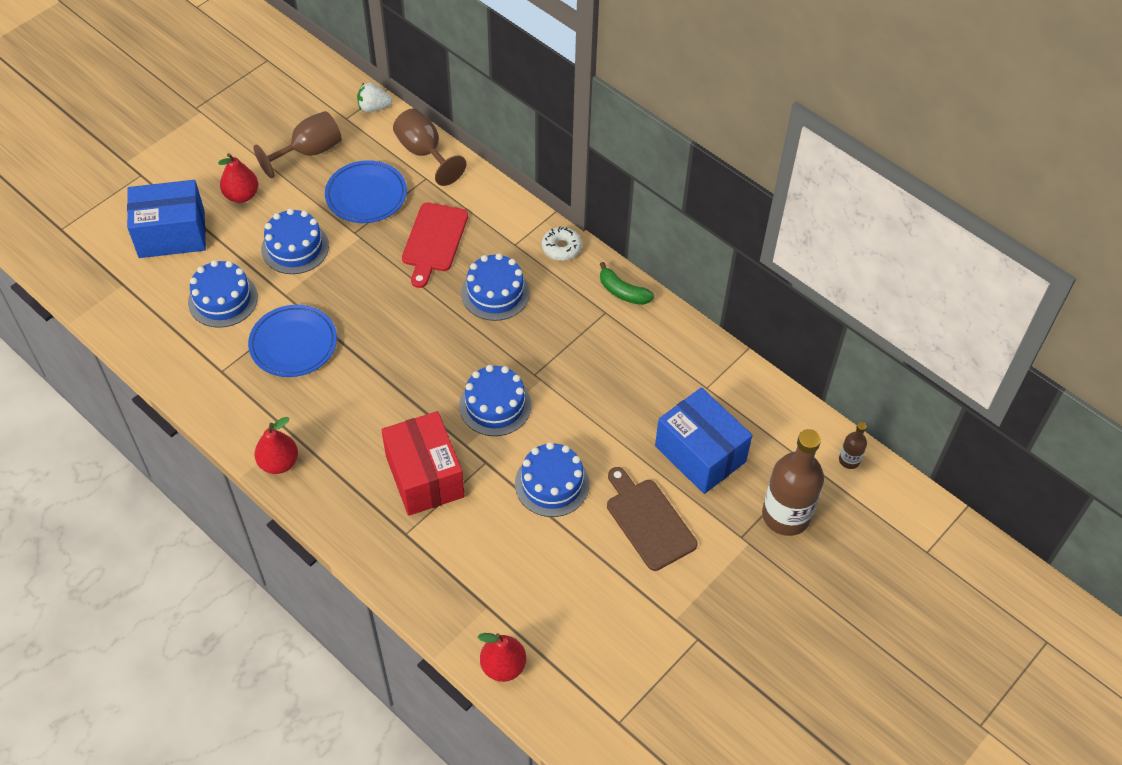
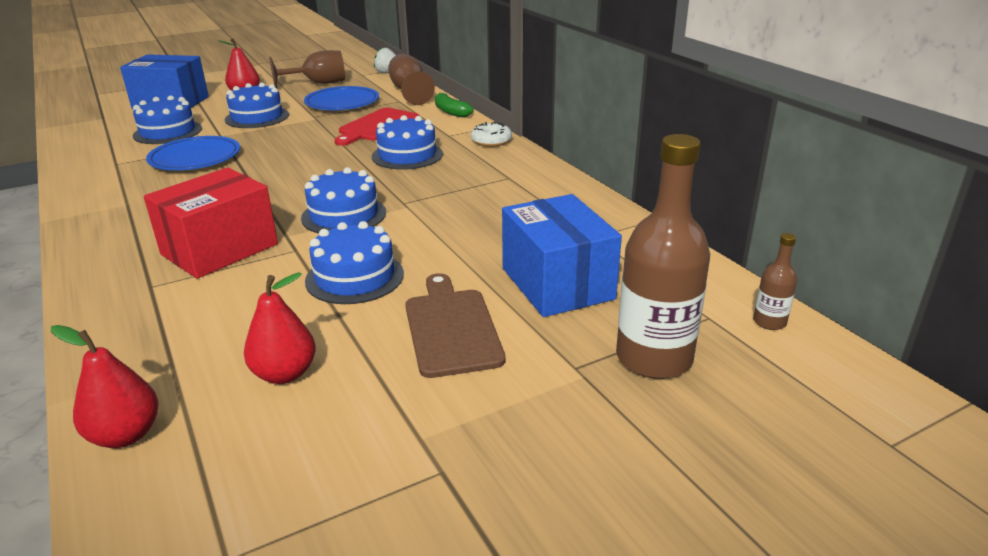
camera: 20 degrees right, 25 degrees down
(279, 463) = (90, 218): red pear -> red pear (285, 374)
(424, 476) = (219, 249): red box -> red box turned 45 degrees clockwise
(622, 292) = (535, 169): green banana -> green banana (451, 112)

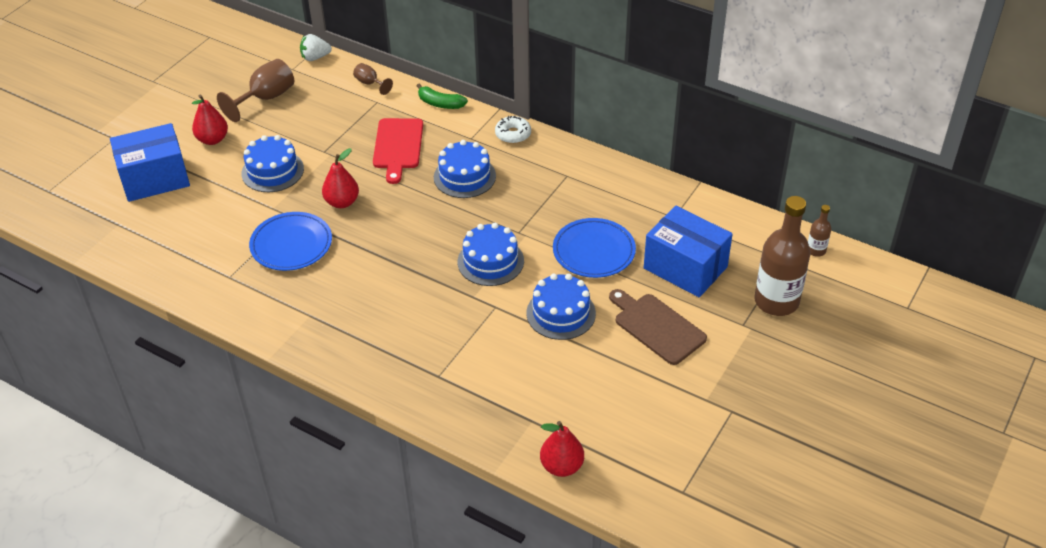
camera: 30 degrees left, 15 degrees up
(168, 132) = (216, 221): blue cake -> none
(219, 249) = (443, 327): red box -> none
(285, 374) = (599, 396): red pear -> red pear (342, 202)
(342, 103) = (327, 122): blue plate -> blue plate (594, 251)
(409, 91) = (370, 83): brown goblet -> brown goblet, size x0.54

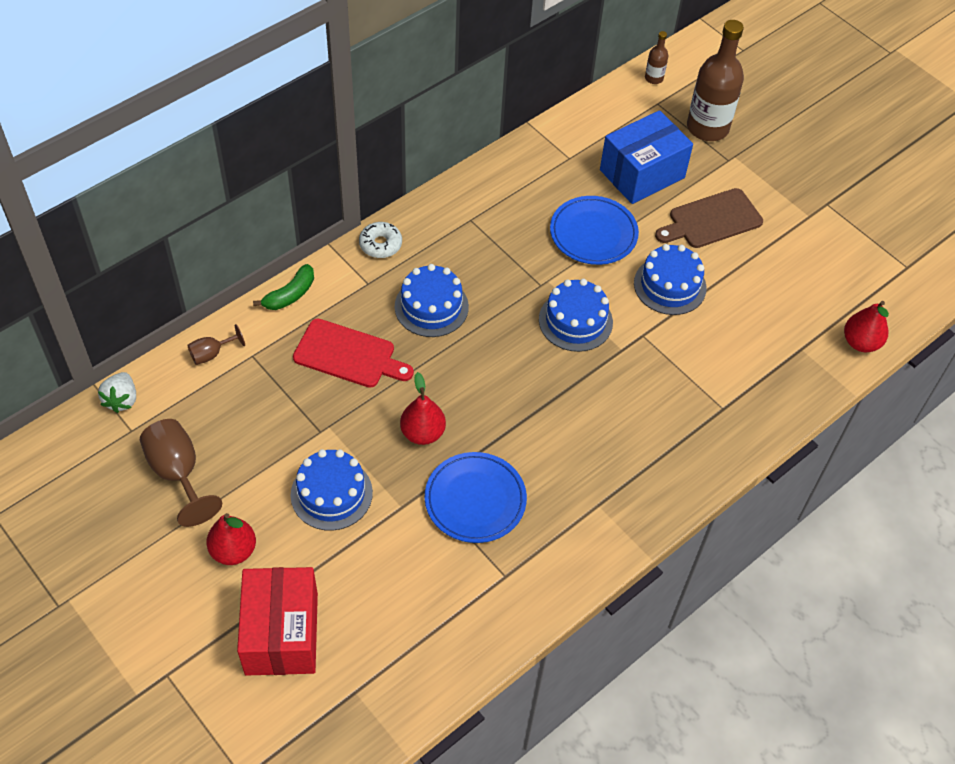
camera: 75 degrees left, 10 degrees up
(155, 178) = (281, 633): blue box -> red box

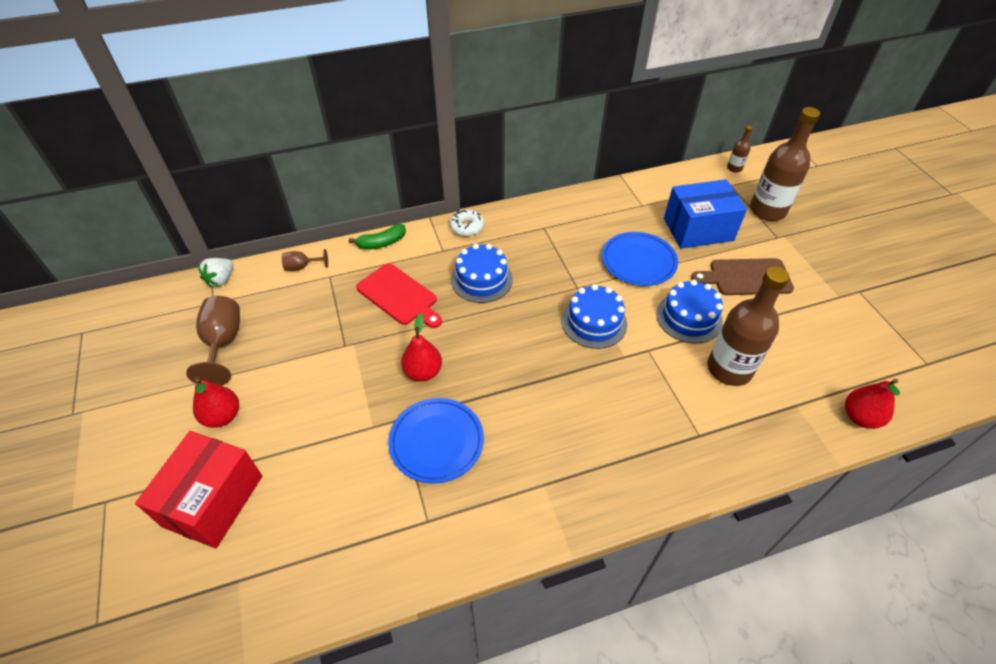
camera: 25 degrees right, 5 degrees down
(331, 493) = (324, 396): blue cake -> none
(728, 331) = (729, 369): none -> brown bottle

